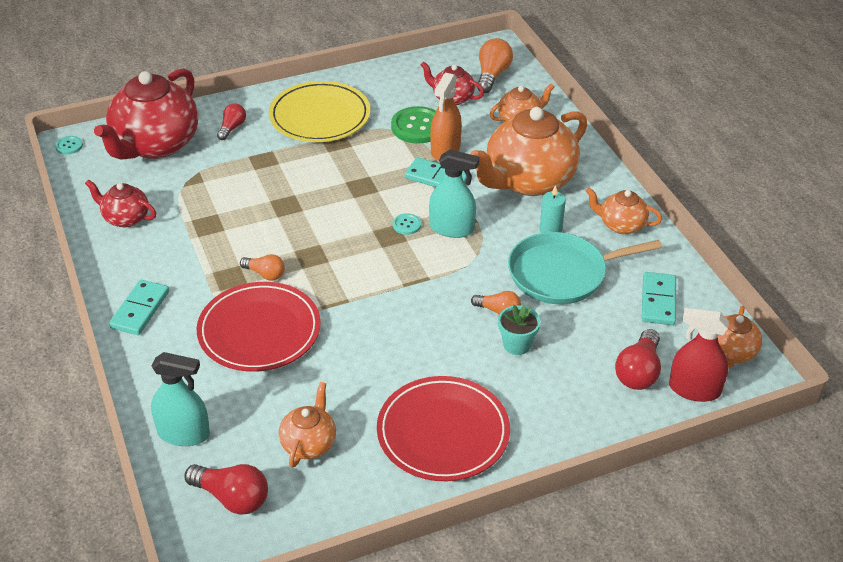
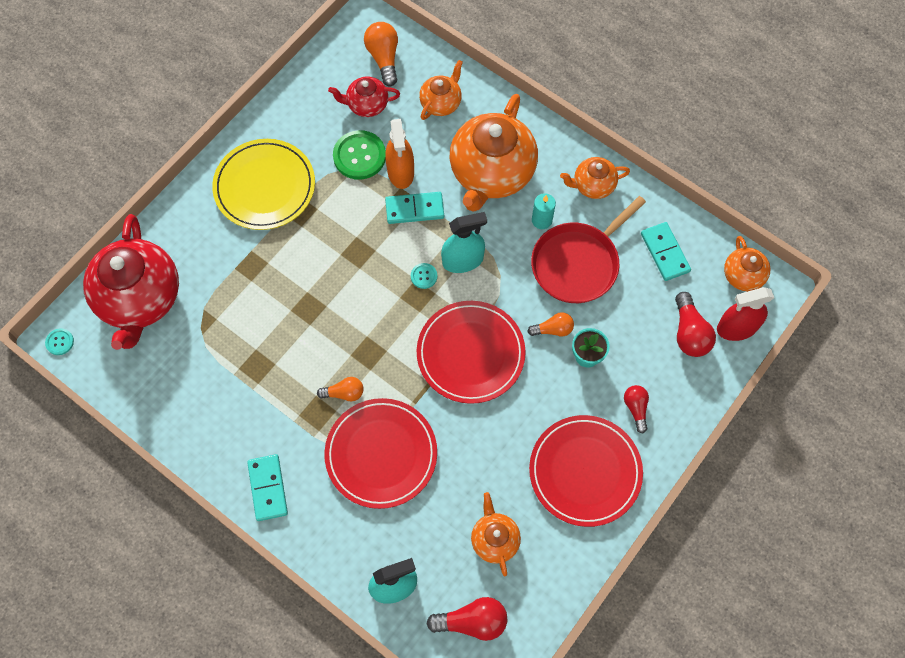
camera: 30 degrees left, 25 degrees up
(125, 218) = (179, 398): red teapot -> none
(232, 128) = (195, 241): red light bulb -> red light bulb (636, 408)
(404, 295) = (470, 353): none -> red plate
(562, 274) = (578, 263): turquoise pan -> red pan

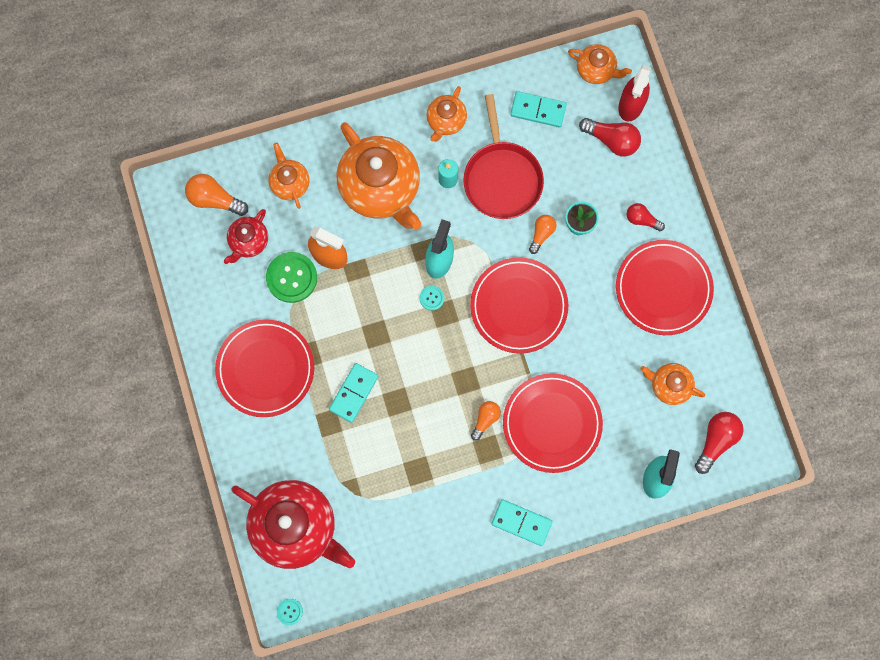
camera: 55 degrees left, 10 degrees up
(265, 187) = (265, 369): yellow plate -> red plate
(414, 209) = (369, 267): turquoise domino -> turquoise domino (353, 393)

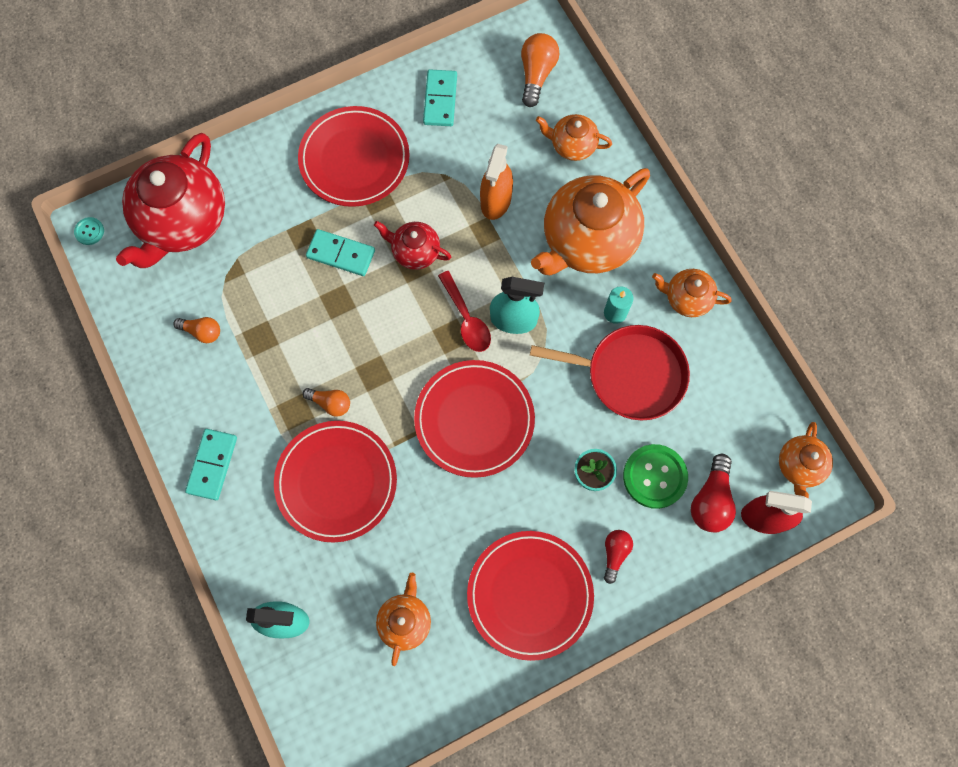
camera: 80 degrees right, 5 degrees down
(248, 241) = (495, 116): red teapot -> red teapot (415, 252)
(290, 183) = (572, 145): orange teapot -> orange teapot turned 135 degrees counterclockwise
(291, 278) = (462, 167): green button -> green button (654, 476)
(431, 298) = (466, 319): turquoise button -> red spoon
(502, 178) = (630, 374): red pan -> red pan turned 150 degrees counterclockwise
(538, 110) = (727, 403): turquoise domino -> turquoise domino (440, 100)
(541, 234) = (570, 432): orange light bulb -> orange light bulb (202, 332)
(716, 440) = (342, 693): red light bulb -> none

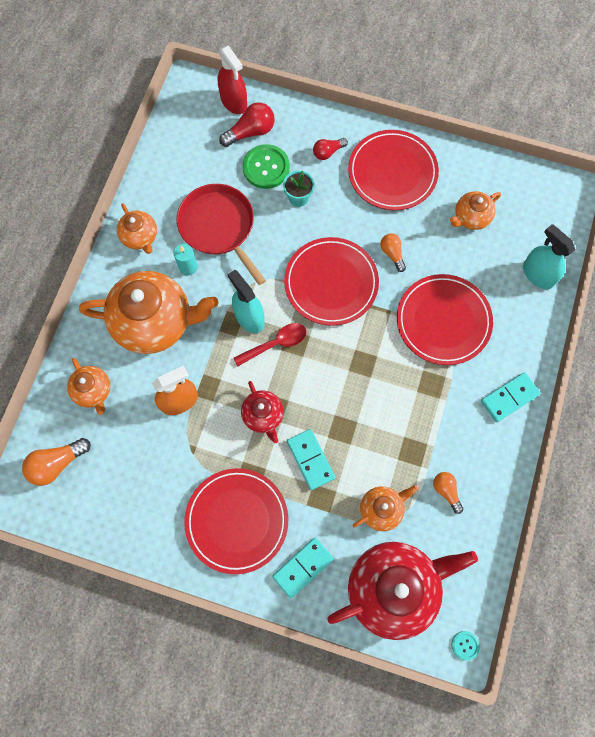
camera: 135 degrees left, 0 degrees up
(330, 403) = (405, 369): orange light bulb -> orange light bulb (392, 254)
(440, 100) = (137, 509): turquoise domino -> turquoise domino (303, 567)
(466, 319) = (276, 344): red spoon -> red spoon turned 45 degrees clockwise
(799, 466) = (188, 107): orange teapot -> orange teapot (381, 509)

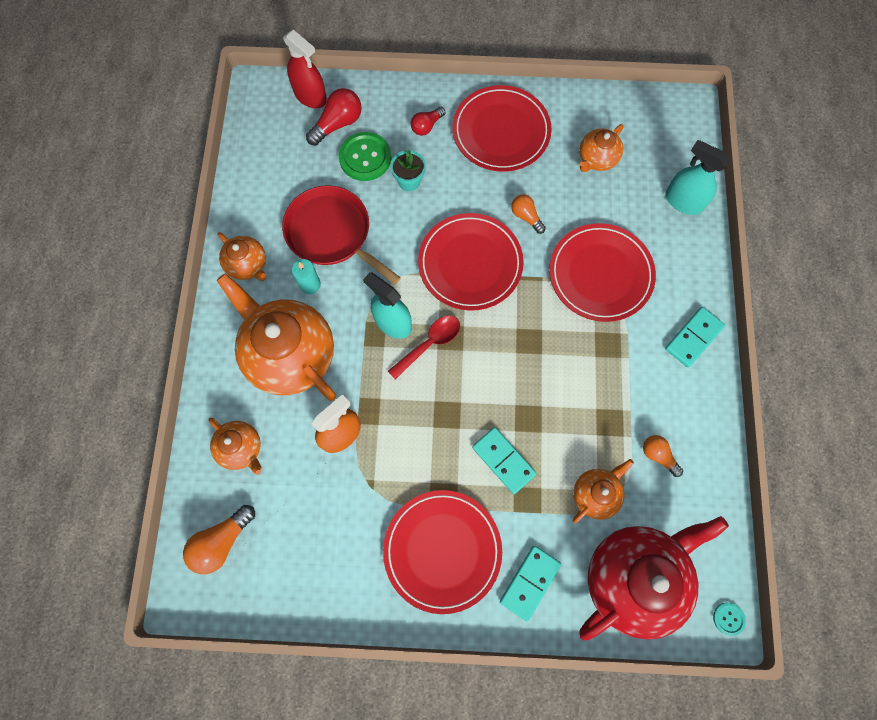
camera: 15 degrees left, 0 degrees up
(155, 322) = (290, 354): orange teapot -> orange teapot turned 120 degrees counterclockwise
(263, 416) = (438, 426): red teapot -> none

